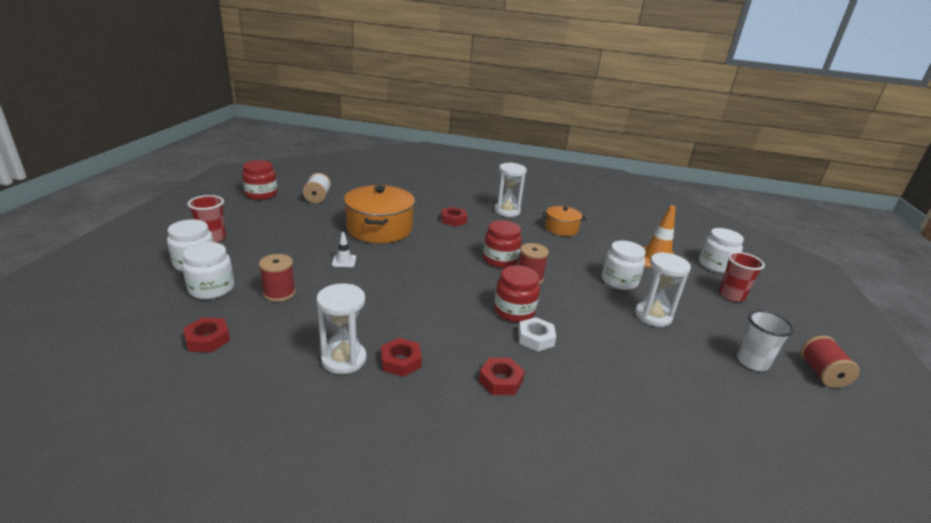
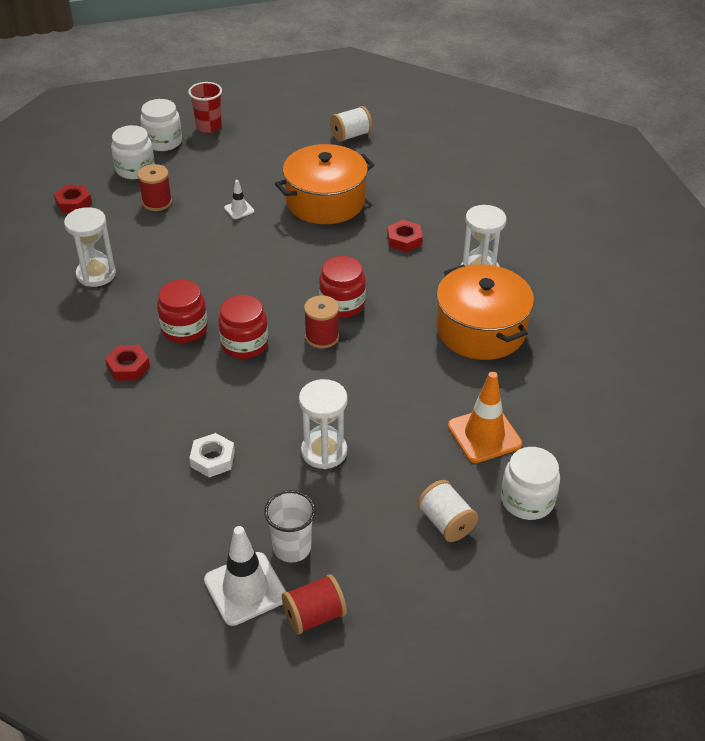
camera: 65 degrees right, 15 degrees up
(261, 194) = (318, 103): red jar -> red jar (184, 329)
(401, 361) = (114, 303): red nut -> none
(535, 338) = (208, 371): white nut -> white nut (212, 459)
(561, 228) = (481, 330): orange pot -> orange pot, size x1.80
(619, 281) = (383, 410): white jar -> none
(731, 295) = (446, 522): red cup -> white spool
(797, 398) = (245, 589): none -> white traffic cone

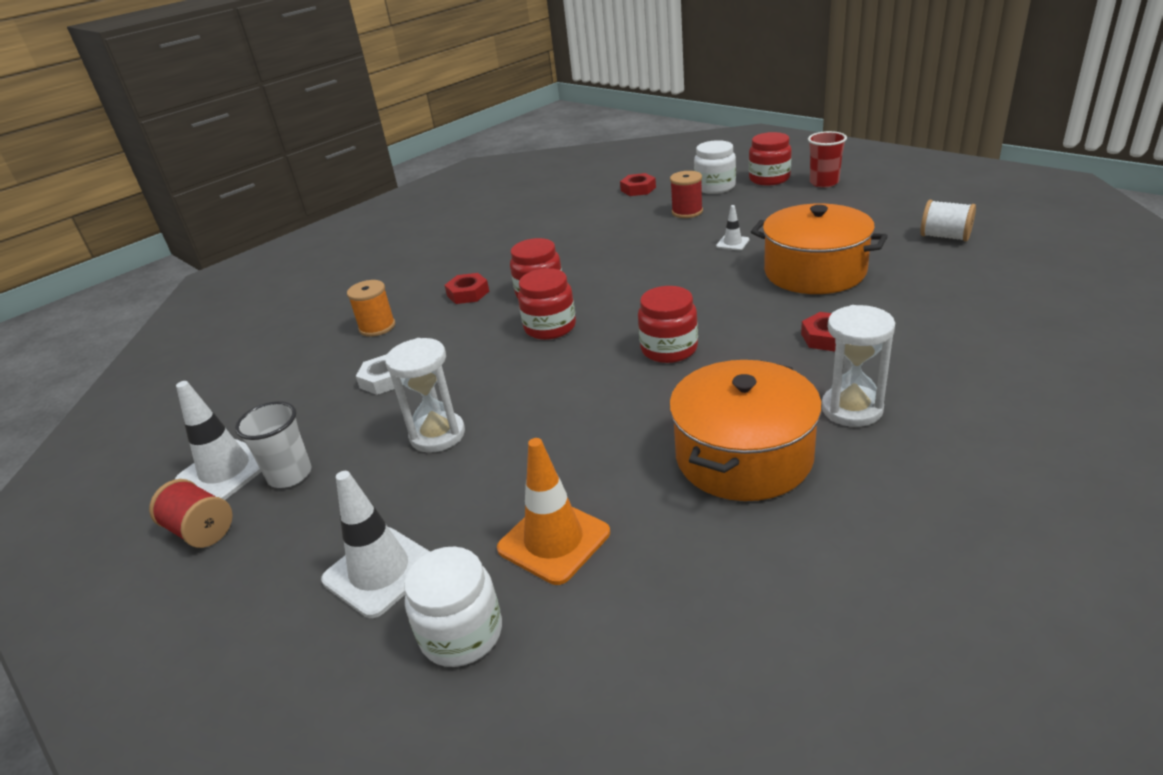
camera: 65 degrees right, 10 degrees down
(96, 274) = (565, 233): white hourglass -> none
(115, 439) = (377, 327): none -> orange spool
(163, 142) = (769, 179): white jar -> red jar
(322, 337) = (606, 360): red spool -> none
(446, 522) = (380, 571): white spool -> white traffic cone

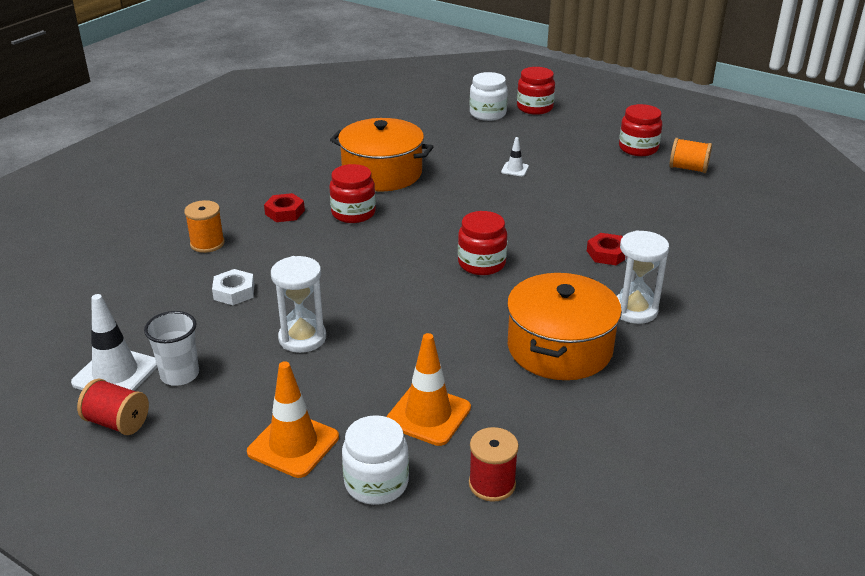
camera: 15 degrees left, 0 degrees up
(380, 571) = (293, 444): white traffic cone -> orange traffic cone
(550, 327) = (372, 244): red jar -> red jar (638, 148)
(638, 189) = (416, 113): red nut -> none
(687, 212) = (468, 138): red spool -> red spool (492, 484)
(814, 272) = (588, 197): orange pot -> orange pot (382, 173)
(824, 182) = (583, 114): red cup -> none
(945, 237) = (688, 168): white spool -> orange spool

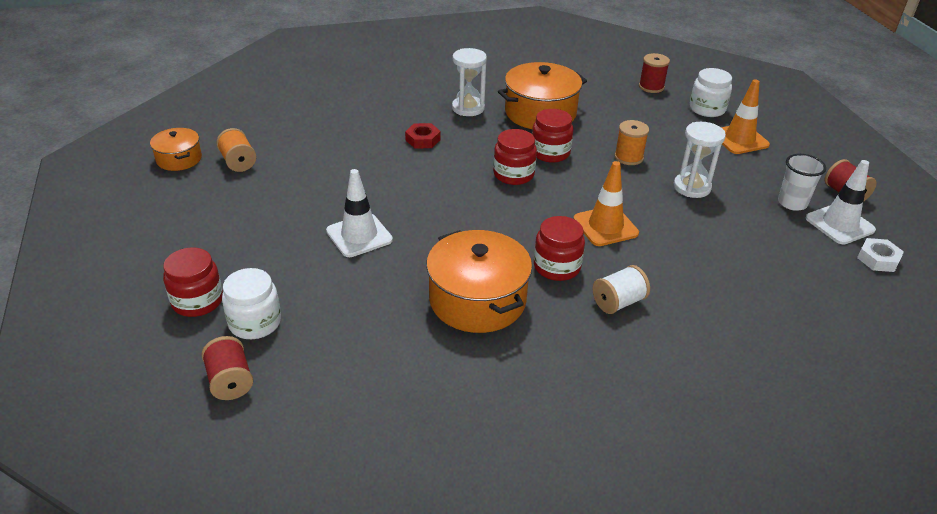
camera: 140 degrees left, 5 degrees up
(207, 243) = (717, 304): orange spool -> orange spool (628, 157)
(234, 292) = (720, 243): white nut -> white nut (878, 259)
(285, 212) = (618, 302): red nut -> white spool
(428, 415) = (652, 119): orange traffic cone -> orange traffic cone (605, 226)
(455, 95) = (230, 381): none -> red spool
(515, 169) = (359, 235): white traffic cone -> white traffic cone, size x1.98
(638, 148) = (227, 198): red jar -> red jar (550, 153)
(726, 151) = (179, 159): none -> orange pot

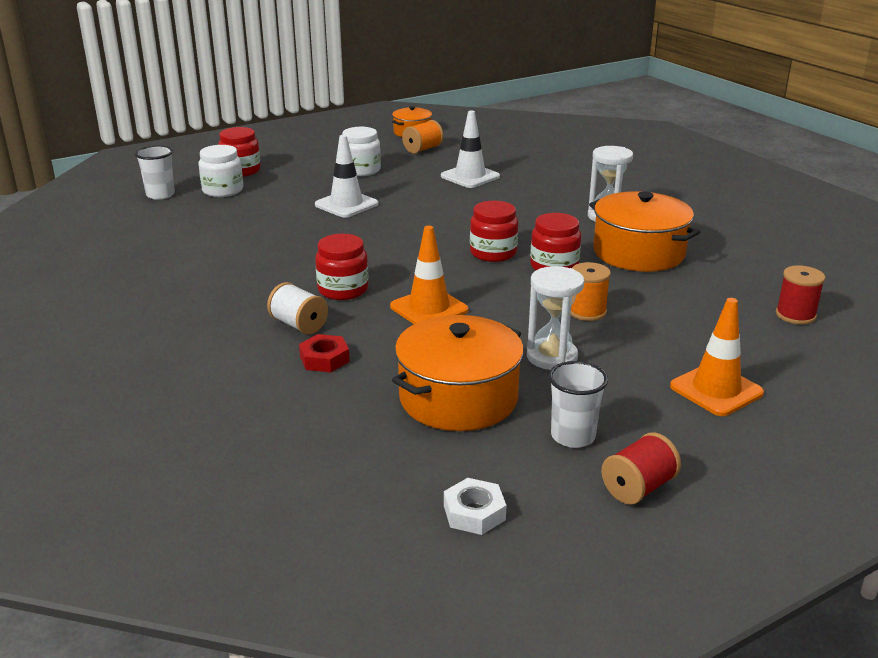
camera: 75 degrees right, 10 degrees down
(230, 381) = (160, 195): red spool -> white cup
(422, 140) = (521, 205): red nut -> red nut (324, 359)
(477, 300) = (277, 260): orange pot -> orange pot (458, 398)
(707, 109) = (780, 361): white jar -> white jar (361, 170)
(839, 224) = (546, 479): white traffic cone -> white traffic cone (470, 176)

